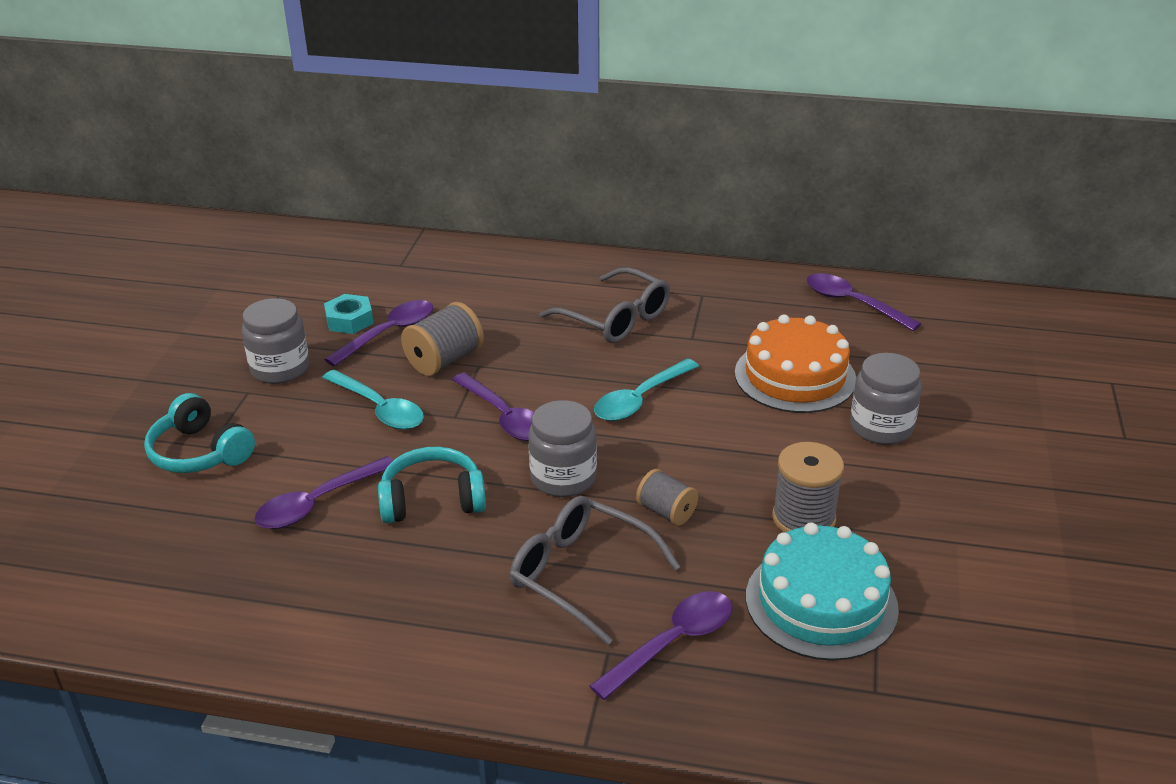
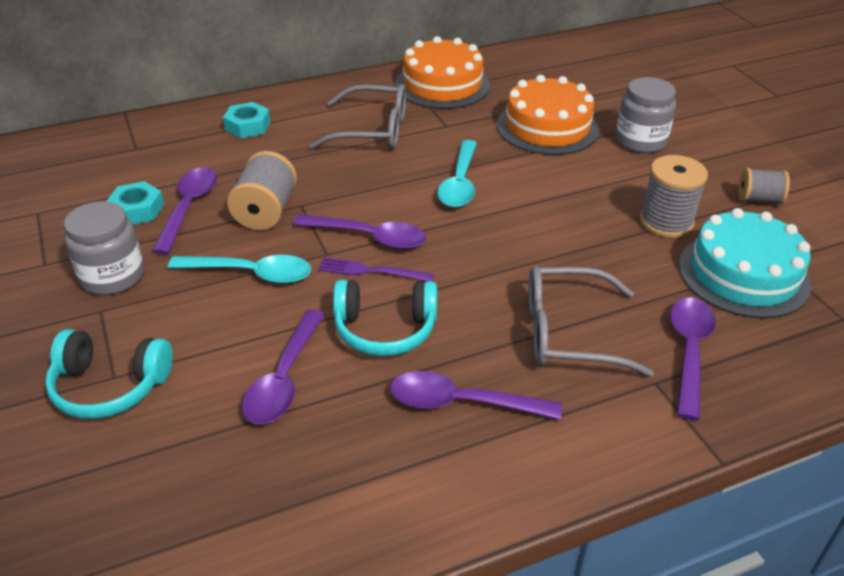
camera: 35 degrees left, 5 degrees up
(432, 500) = (385, 329): turquoise headphones -> turquoise headphones turned 135 degrees counterclockwise
(474, 447) = (371, 271): none -> purple fork
(510, 276) = (248, 126): none -> turquoise nut
(563, 478) = (470, 265): grey jar -> none
(666, 512) = (573, 258): grey spool -> grey spool (759, 199)
(736, 295) = (442, 85): none -> orange cake
(852, 303) = (527, 66): purple spoon -> purple spoon (461, 403)

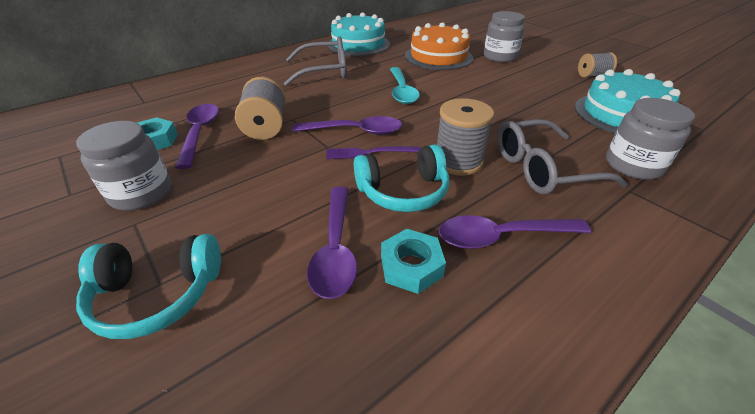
camera: 15 degrees left, 0 degrees up
(248, 126) = (231, 79): turquoise nut -> turquoise nut (411, 266)
(251, 274) = (270, 170): turquoise spoon -> none
(442, 85) = (358, 44): orange cake -> turquoise cake
(666, 222) = (550, 94): grey spool -> grey spool (458, 162)
(689, 351) = (633, 165): purple spoon -> grey jar

